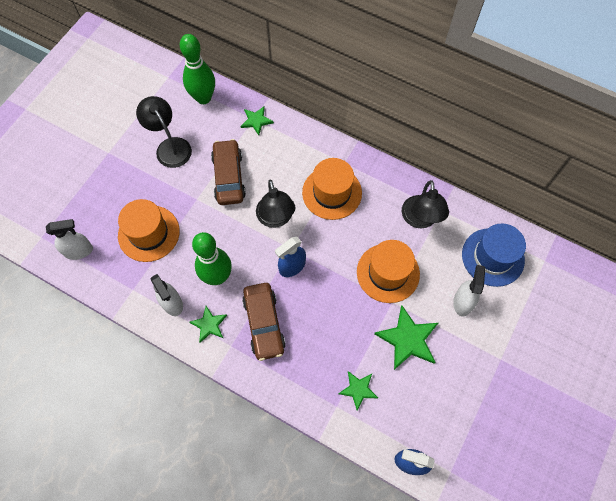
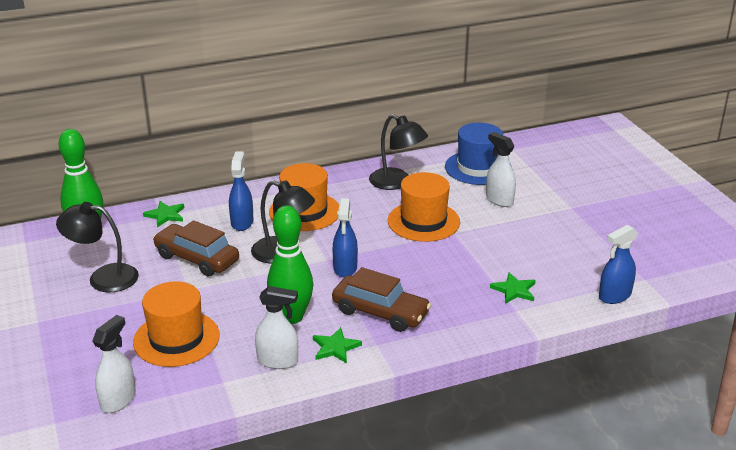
camera: 50 degrees left, 35 degrees down
(287, 168) = (242, 222): none -> blue spray bottle
(408, 339) = (498, 241): green star -> none

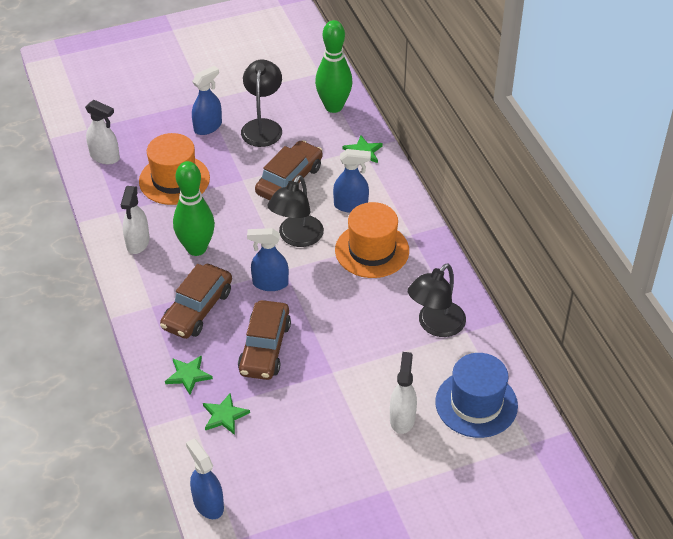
camera: 90 degrees right, 15 degrees up
(89, 317) = (208, 127): none -> blue spray bottle
(335, 347) = (150, 278): green star -> green star (188, 375)
(423, 221) = (354, 346): orange hat -> none
(429, 269) = (265, 348): none -> brown car
(499, 200) = (402, 418): white spray bottle -> white spray bottle turned 45 degrees counterclockwise

